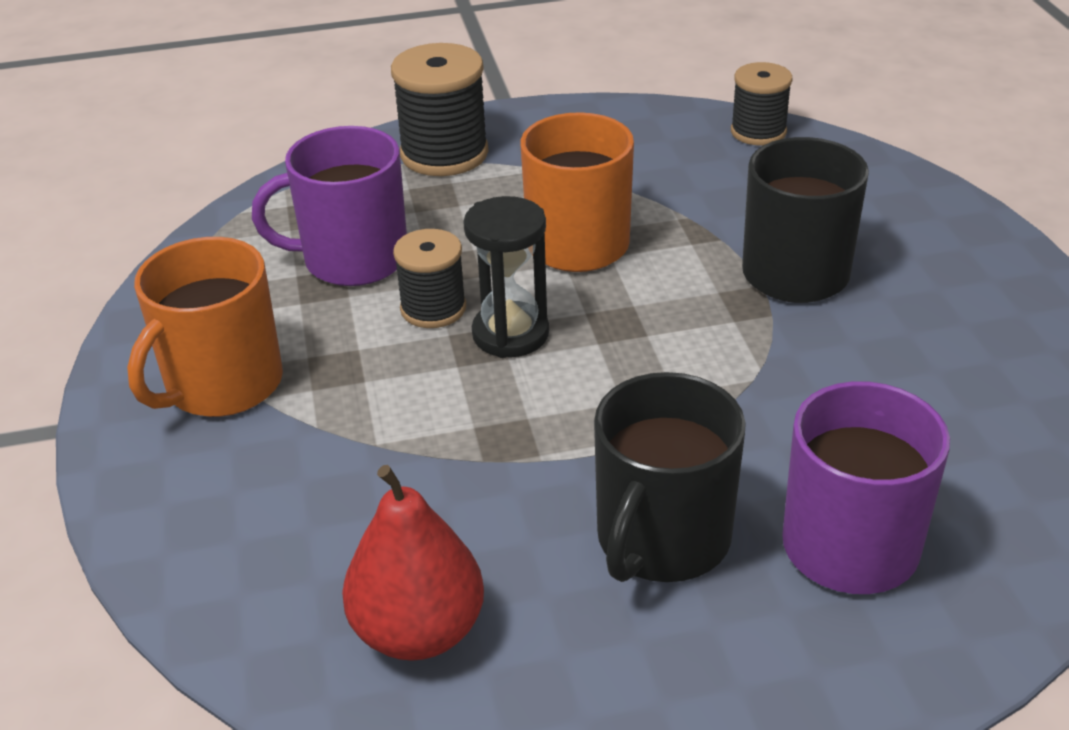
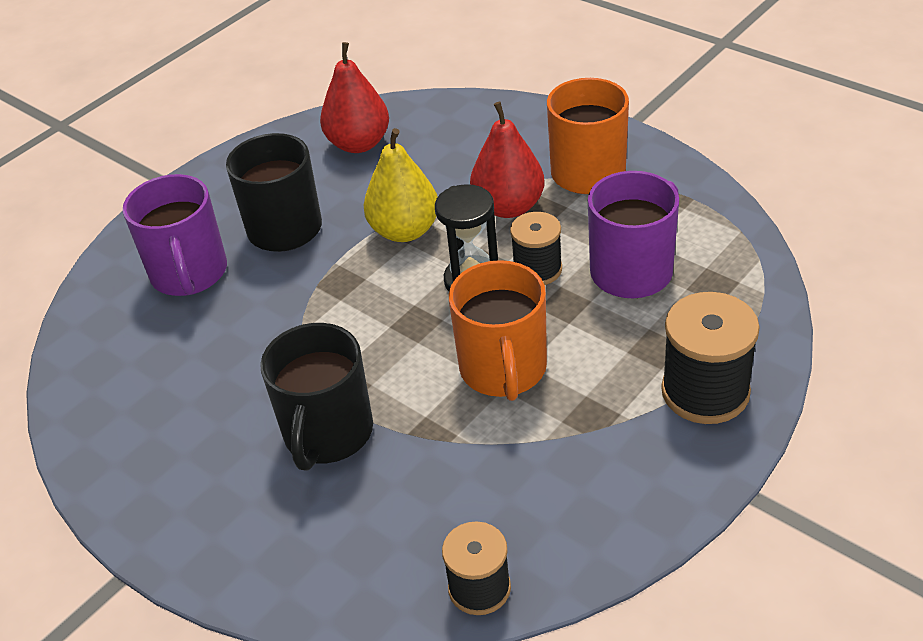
camera: 145 degrees right, 5 degrees up
(364, 394) = (509, 207): none -> red pear
(514, 436) = (405, 231): none -> yellow pear

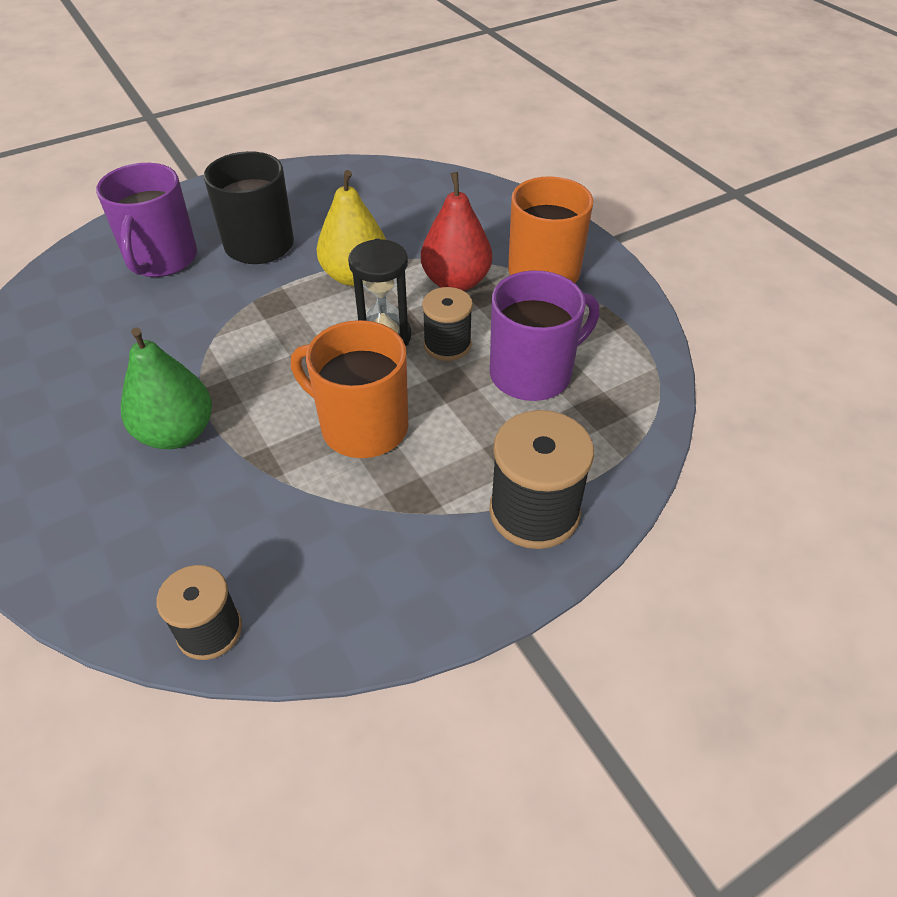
camera: 15 degrees right, 5 degrees up
(327, 433) = (177, 433): black mug -> green pear
(359, 144) = (364, 193): red pear -> none
(503, 369) = (361, 426): orange mug -> orange mug turned 105 degrees clockwise

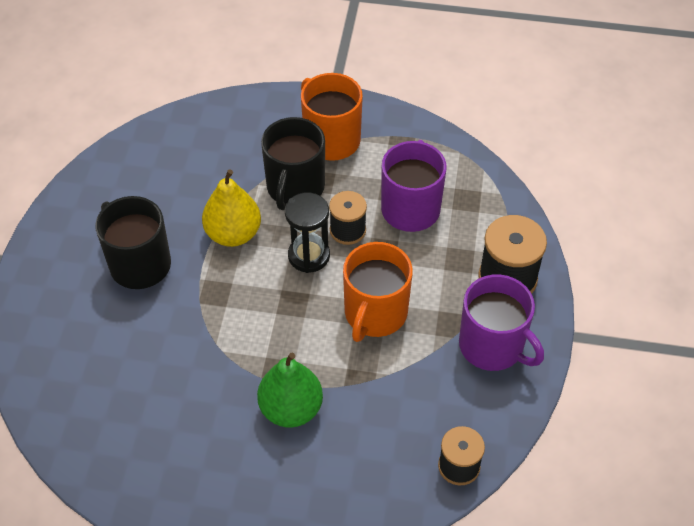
camera: 50 degrees left, 5 degrees up
(161, 259) = (93, 330): purple mug -> purple mug (493, 346)
(361, 426) = (375, 314): orange mug -> orange mug turned 45 degrees counterclockwise
(456, 282) = (295, 188): red pear -> black mug

